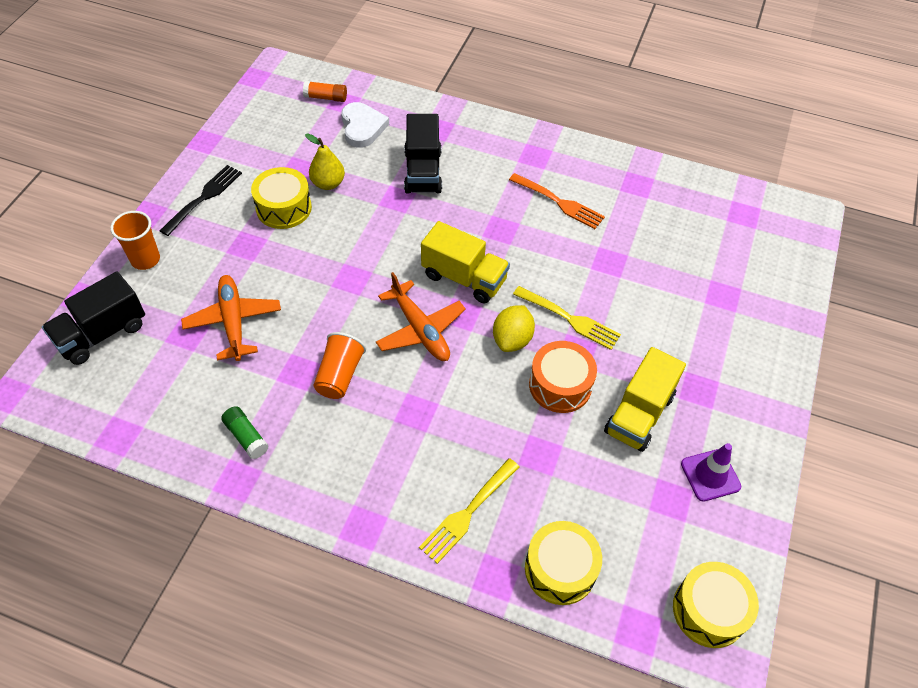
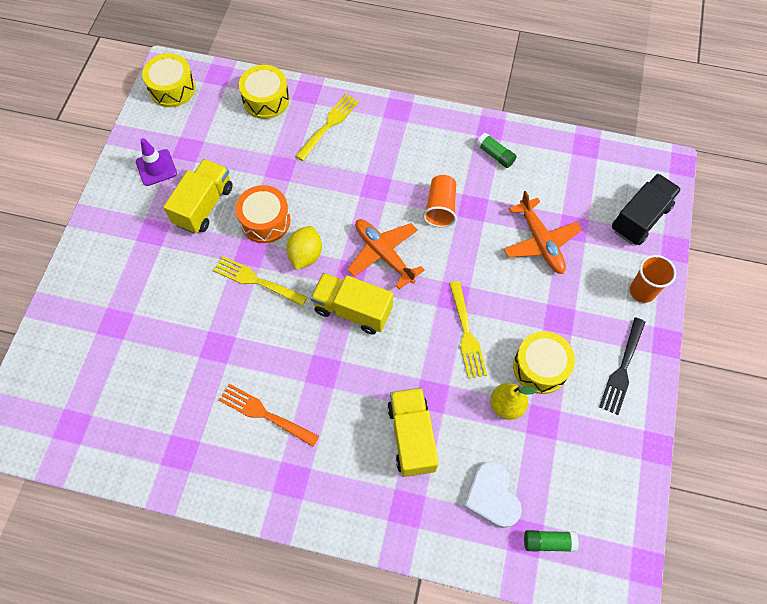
camera: 175 degrees right, 10 degrees up
(325, 97) = (548, 542): orange glue stick -> green glue stick
(348, 243) = (466, 333): none -> yellow fork
(423, 171) = (411, 437): black truck -> yellow truck

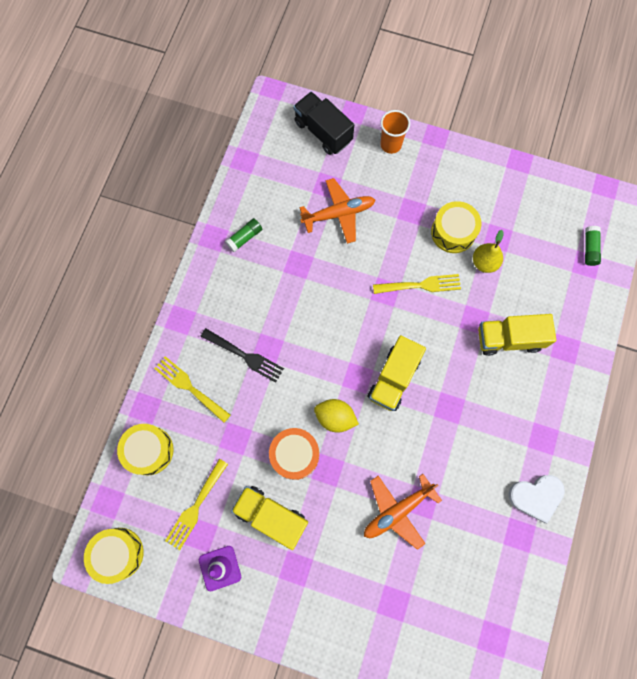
camera: 85 degrees left, 10 degrees up
(256, 281) = (358, 465): yellow fork -> yellow fork (196, 507)
(264, 414) = (487, 460): orange fork -> none
(383, 254) = (340, 347): orange plane -> orange plane (397, 511)
(440, 208) = (296, 292): orange cup -> none
(492, 496) = (556, 283): white heart -> white heart (536, 496)
(622, 369) = (457, 172): black fork -> black fork (245, 356)

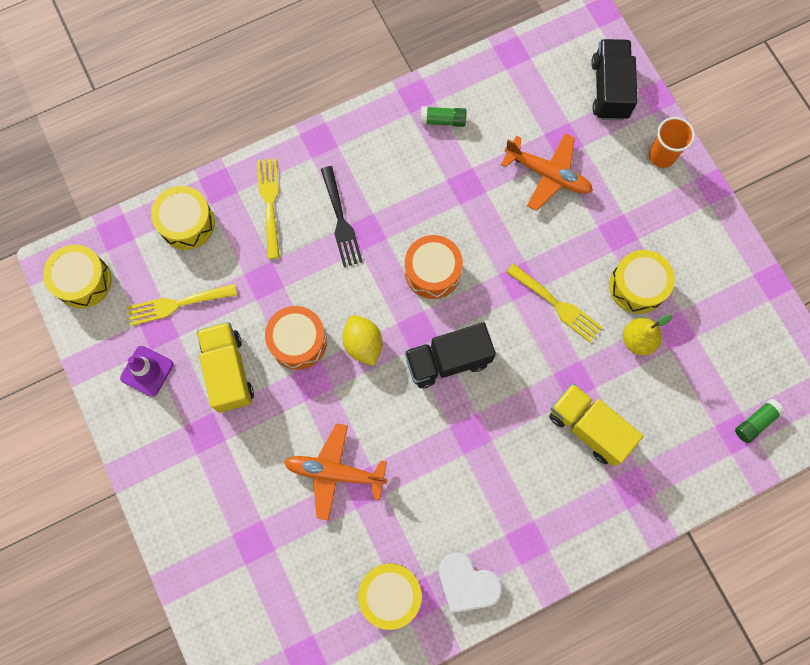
camera: 45 degrees right, 0 degrees up
(331, 334) = (432, 271): none -> orange drum
(393, 378) = (448, 361): yellow truck -> black truck
(502, 549) = (390, 594): none -> yellow drum

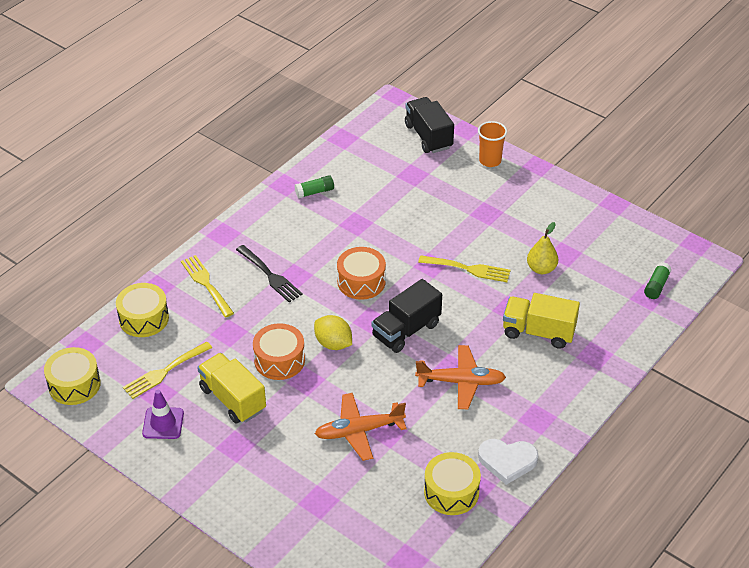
camera: 25 degrees left, 30 degrees down
(548, 174) = (413, 197): orange plane -> orange plane (461, 382)
(637, 286) = (520, 238): yellow drum -> none

